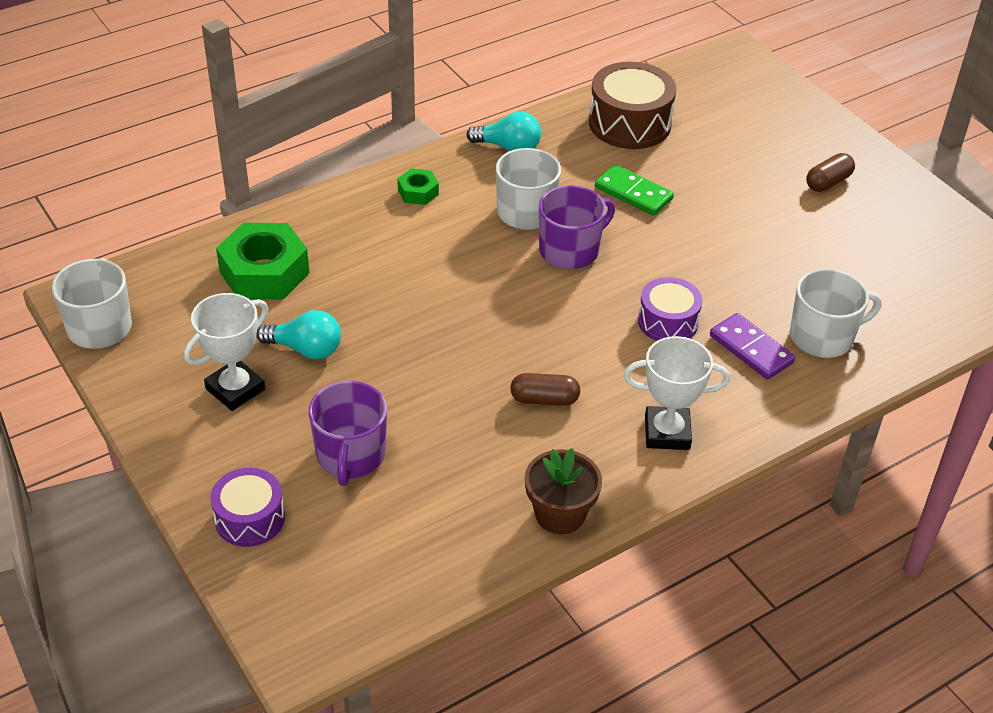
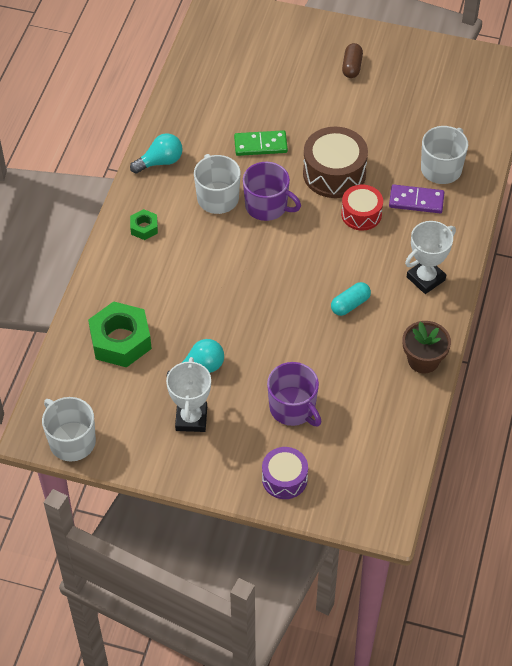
camera: 40 degrees left, 10 degrees up
(544, 399) = (350, 304): brown capsule -> turquoise capsule
(570, 250) = (267, 206): purple mug -> purple mug turned 105 degrees clockwise
(629, 123) = (209, 98): brown drum -> brown drum (334, 173)
(668, 322) = (361, 214): purple drum -> red drum

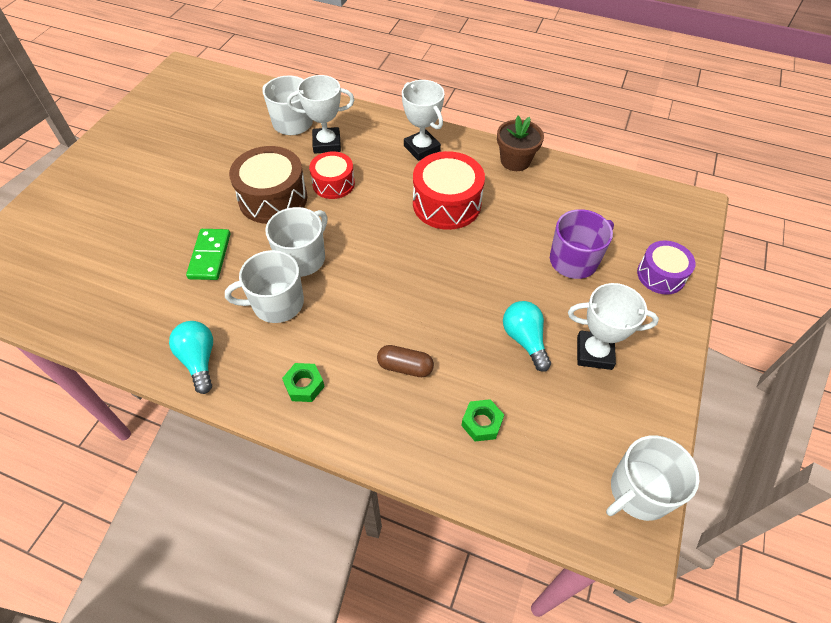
camera: 85 degrees left, 0 degrees up
(120, 340) = (481, 423): green nut -> green nut, size x0.50
(267, 206) = (302, 258): purple mug -> white mug
(350, 304) = (446, 204): turquoise capsule -> red drum
(352, 67) = (129, 169): brown capsule -> brown capsule (405, 367)
(416, 201) = (327, 144): purple domino -> white trophy

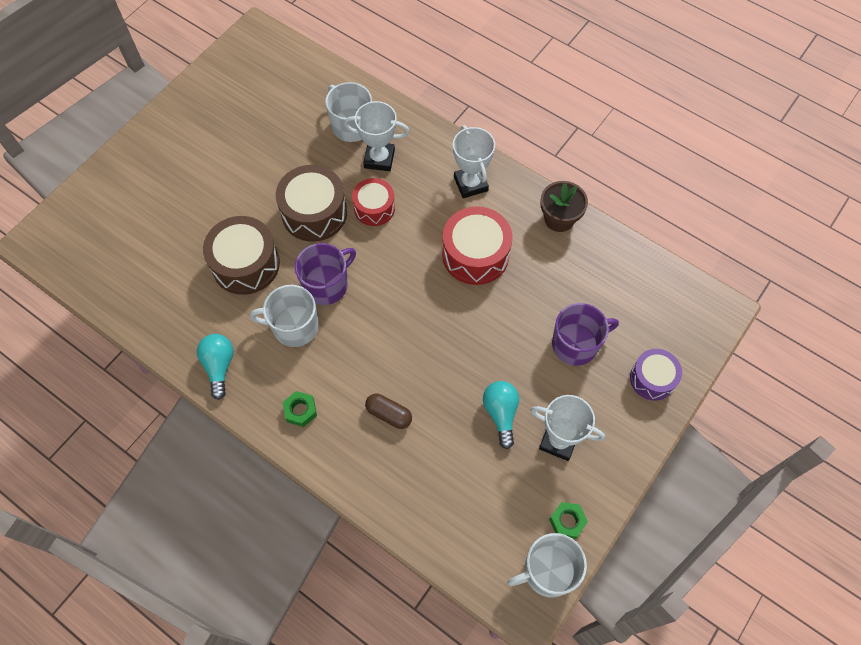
camera: 15 degrees right, 10 degrees up
(210, 256) = (245, 264): green domino -> brown drum
(302, 258) = (326, 284): white mug -> purple mug
(481, 423) = (438, 481): green nut -> green nut (567, 521)

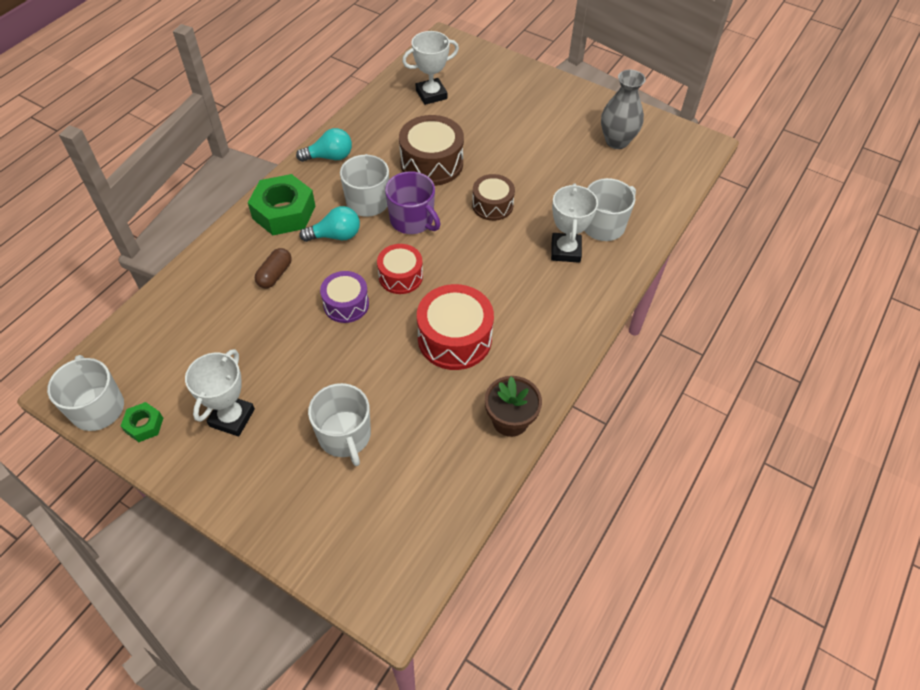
camera: 85 degrees right, 10 degrees down
(239, 99) = (616, 141): none -> grey vase
(300, 411) = (284, 212): green nut -> green nut, size x2.01
(314, 213) = (492, 205): brown drum -> brown drum, size x0.63
(374, 208) = (503, 250): red drum -> red drum (400, 276)
(470, 184) = (546, 331): white trophy -> white trophy (431, 94)
(501, 413) = (267, 365): turquoise light bulb -> turquoise light bulb (335, 235)
(576, 344) = (345, 436): purple mug -> white mug
(652, 379) = (298, 517): purple drum -> purple drum (346, 304)

